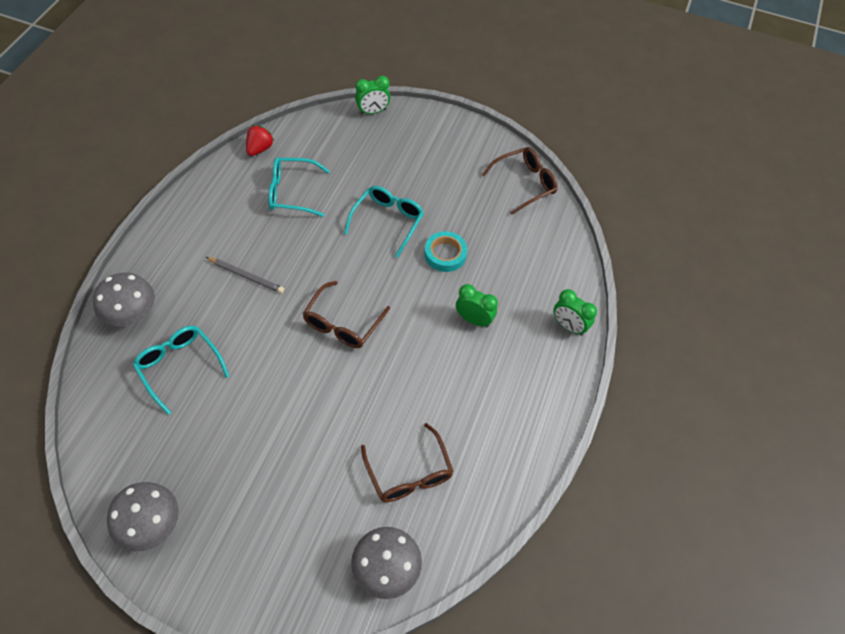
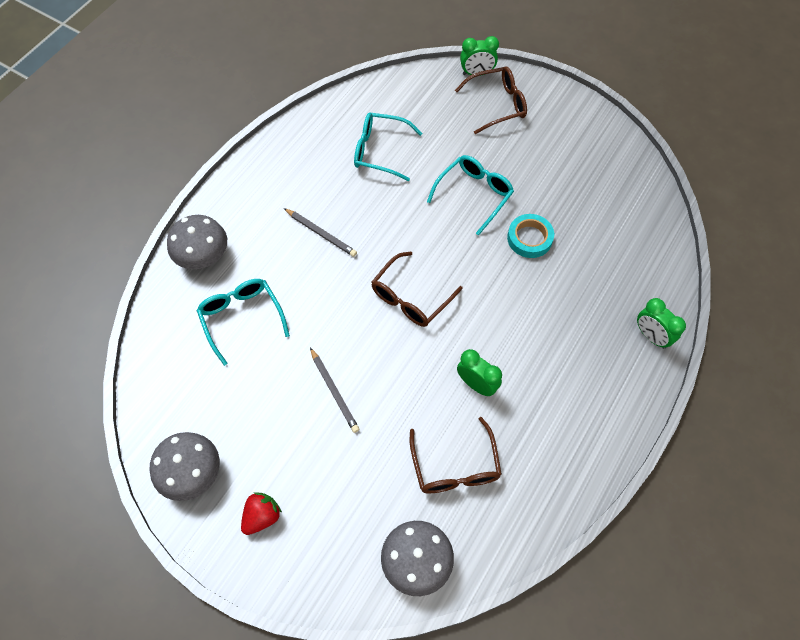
camera: 15 degrees right, 5 degrees up
(259, 149) = (354, 100): red strawberry -> red strawberry (262, 516)
(281, 422) = (334, 391): none -> grey pencil
(474, 320) = (549, 314): green clock -> green clock (476, 384)
(524, 184) = (628, 172): brown glasses -> brown glasses (497, 104)

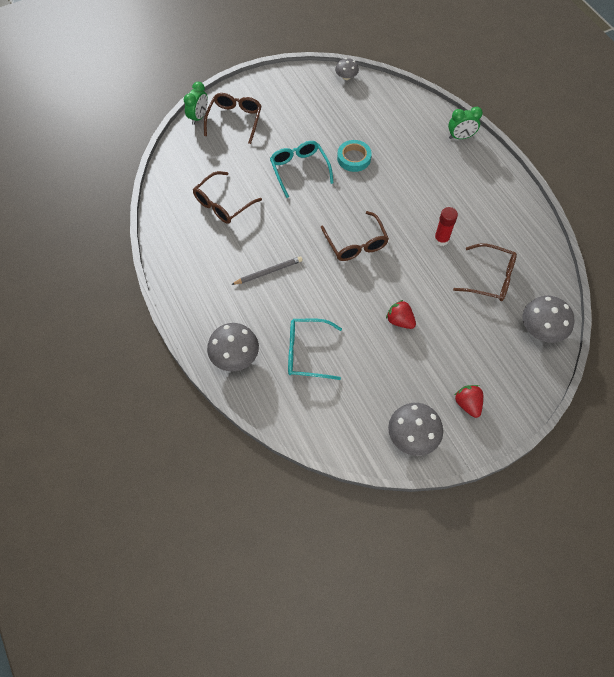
camera: 60 degrees left, 0 degrees up
(334, 391) = (400, 321): grey pencil -> red strawberry
(380, 151) = (223, 204): turquoise glasses -> brown glasses
(476, 384) = (441, 239): green clock -> red glue stick
(645, 173) = (346, 77): none -> grey mushroom

